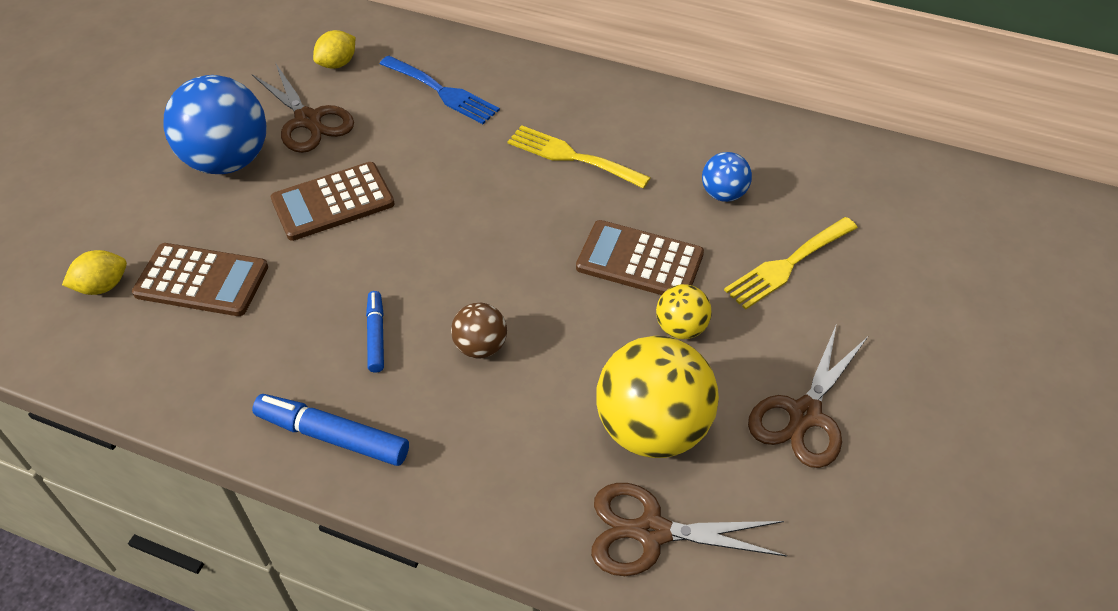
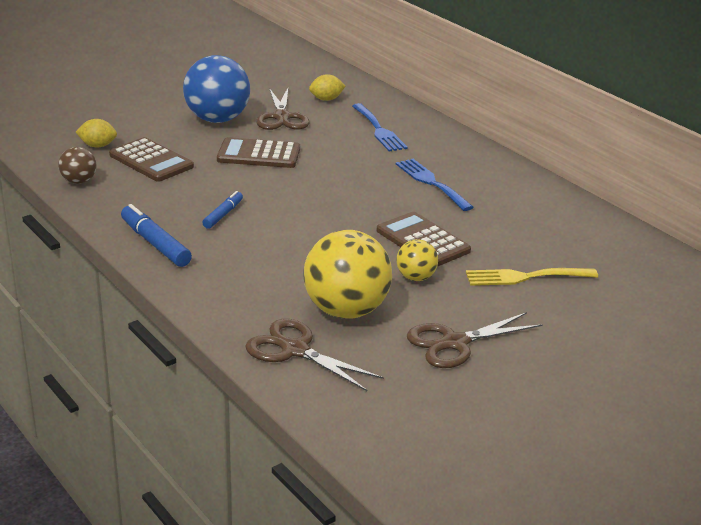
camera: 30 degrees right, 20 degrees down
(480, 346) = (279, 240): brown ball -> brown ball (79, 181)
(571, 156) = (431, 182): yellow fork -> blue fork
(723, 194) = (518, 231): blue ball -> none

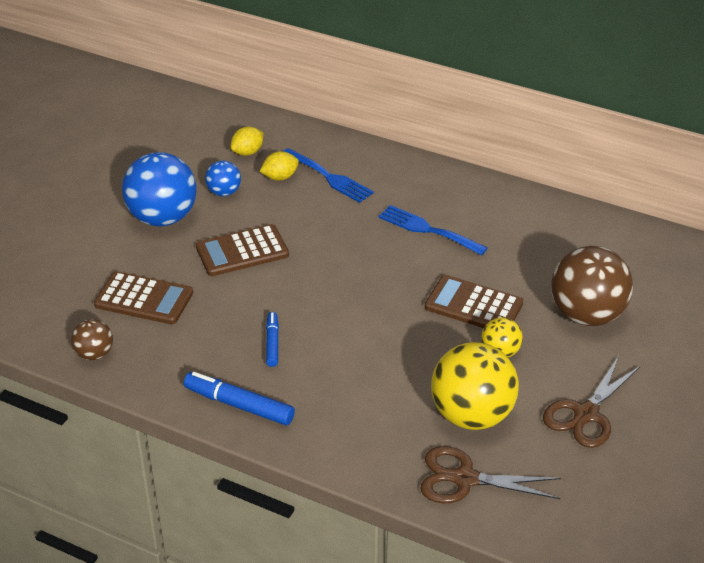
camera: 25 degrees left, 10 degrees up
(98, 146) = (71, 298): yellow lemon -> yellow lemon (280, 177)
(282, 117) = (224, 192): brown scissors -> blue ball
(524, 277) = (587, 315): yellow fork -> brown ball

